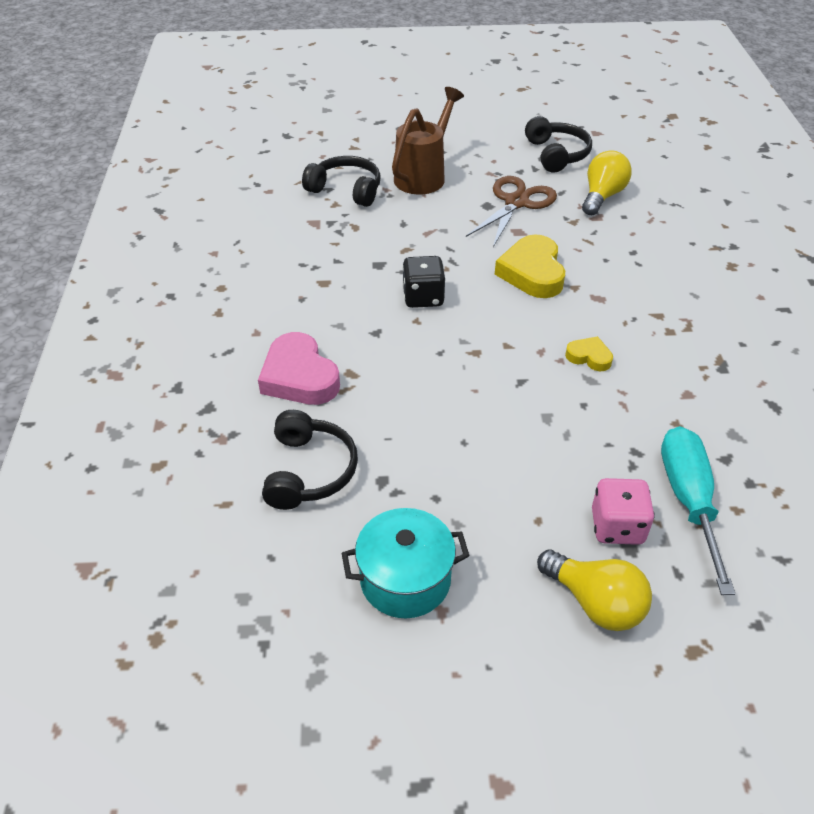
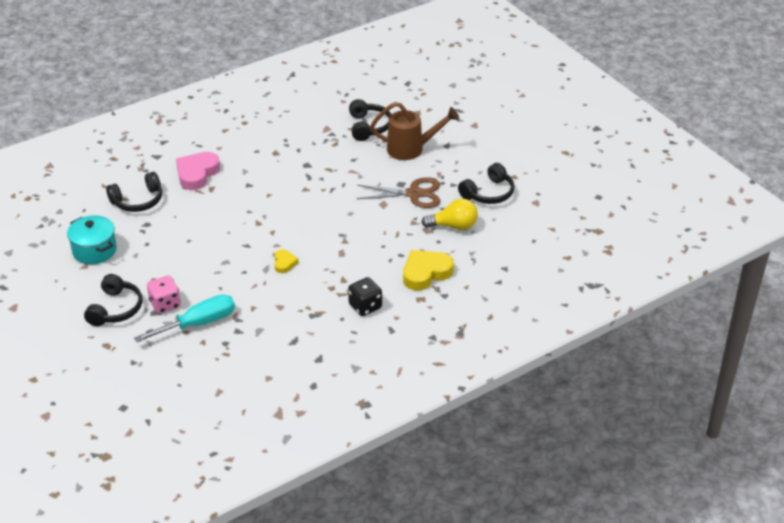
camera: 60 degrees right, 5 degrees down
(423, 297) = (290, 190): black dice -> black dice (365, 306)
(532, 272) = (345, 221): yellow heart -> yellow heart (425, 273)
(595, 602) = (115, 309): yellow light bulb -> black headphones

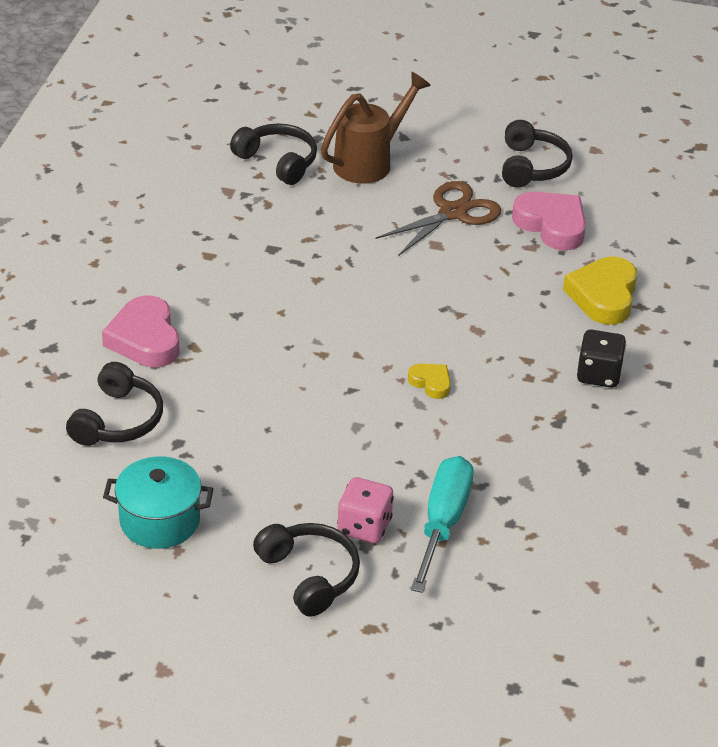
camera: 45 degrees left, 0 degrees up
(453, 226) = (551, 225): yellow light bulb -> pink heart

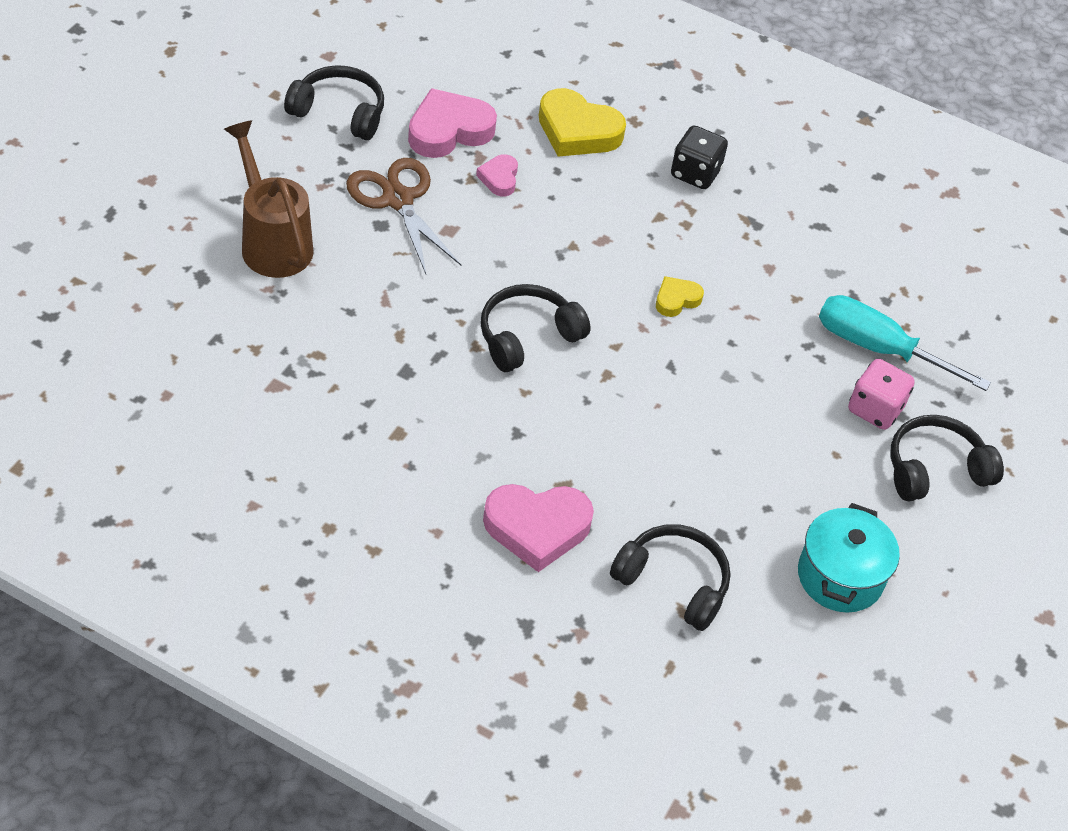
camera: 80 degrees left, 10 degrees up
(278, 162) = (236, 324): black headphones -> black headphones (527, 336)
(513, 261) = (499, 178): none -> pink heart

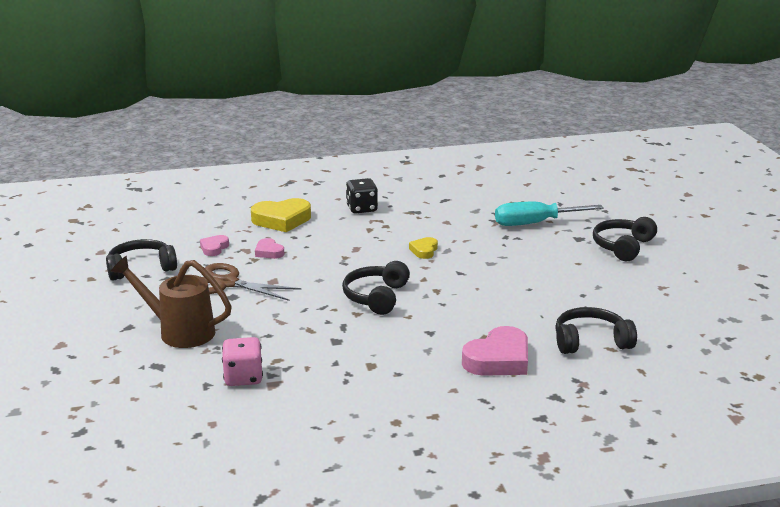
camera: 35 degrees left, 25 degrees down
(449, 130) = (214, 248): pink heart -> pink heart, size x0.53
(840, 576) = (650, 299): turquoise pot -> none
(875, 409) = (567, 241): pink dice -> pink dice (243, 377)

